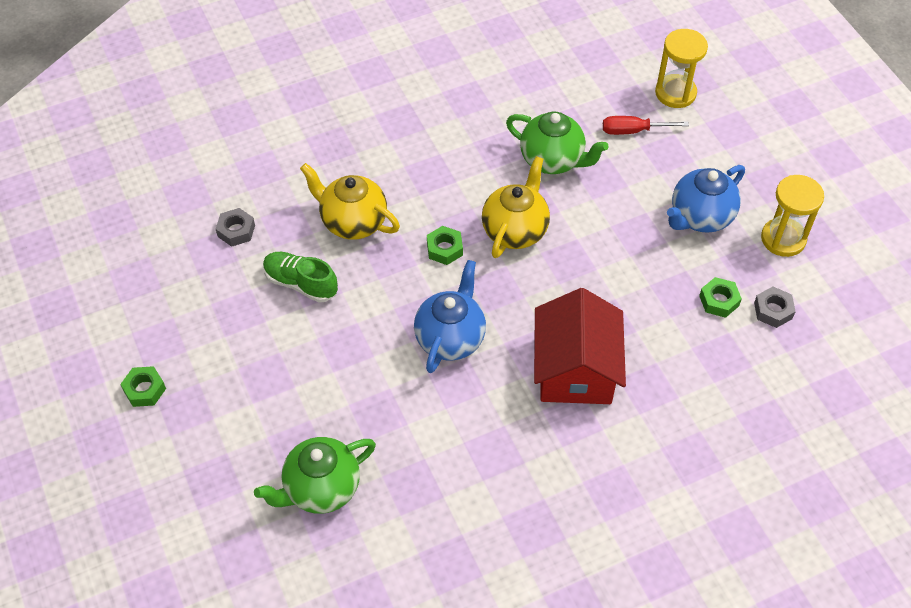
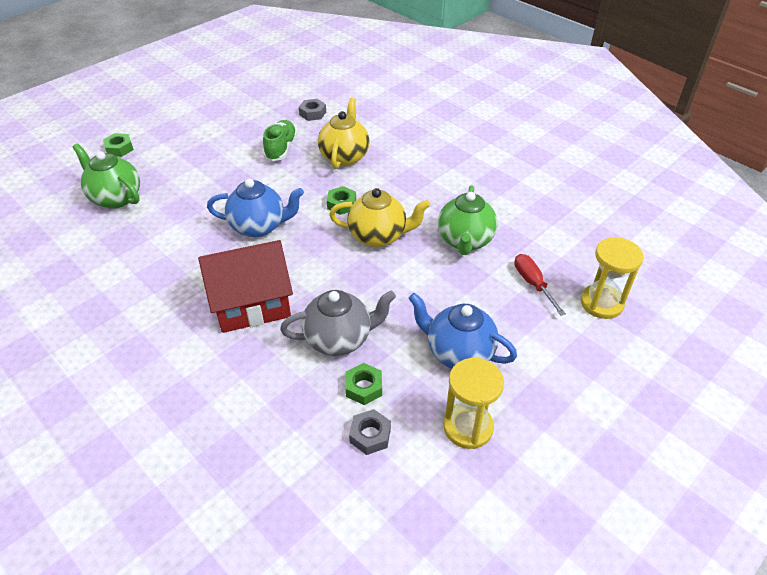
camera: 70 degrees right, 10 degrees down
(144, 390) = (178, 113): green nut -> green nut (119, 149)
(653, 304) = (339, 339): none -> grey teapot

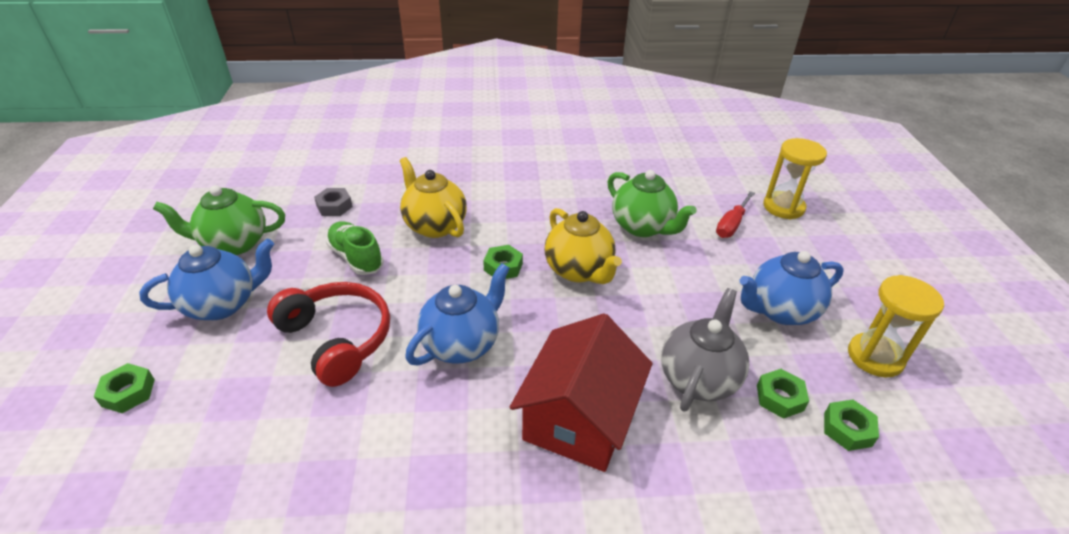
camera: 50 degrees left, 5 degrees down
(115, 198) = (226, 451): green teapot -> green teapot (234, 244)
(197, 133) = (223, 304): none -> blue teapot
(214, 183) = (337, 339): none -> red headphones
(370, 435) = (847, 429): grey nut -> green nut
(378, 236) = (579, 270): yellow teapot -> yellow teapot turned 105 degrees clockwise
(533, 284) = (731, 224): red screwdriver -> red screwdriver turned 75 degrees counterclockwise

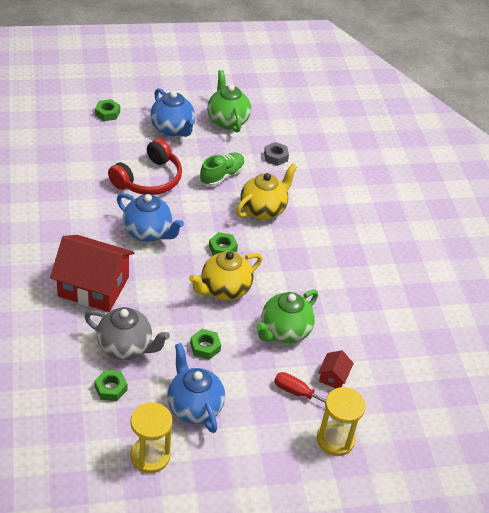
camera: 80 degrees right, 5 degrees up
(701, 199) = (333, 376): none -> red house
(847, 429) = (86, 420): green nut -> green nut (205, 347)

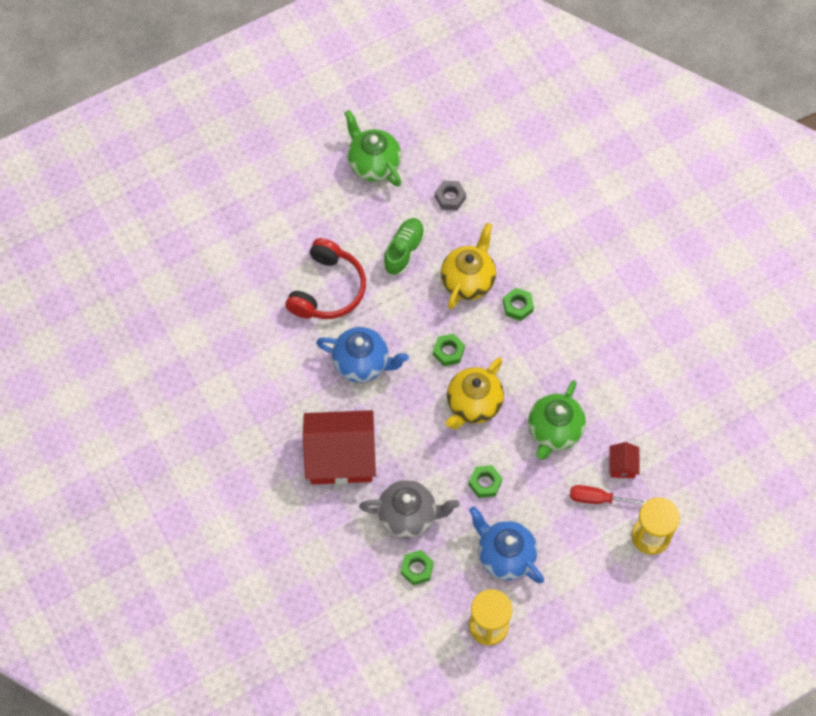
camera: 15 degrees left, 20 degrees up
(107, 113) = (235, 211): green nut -> green nut (518, 306)
(172, 129) = (319, 204): blue teapot -> none

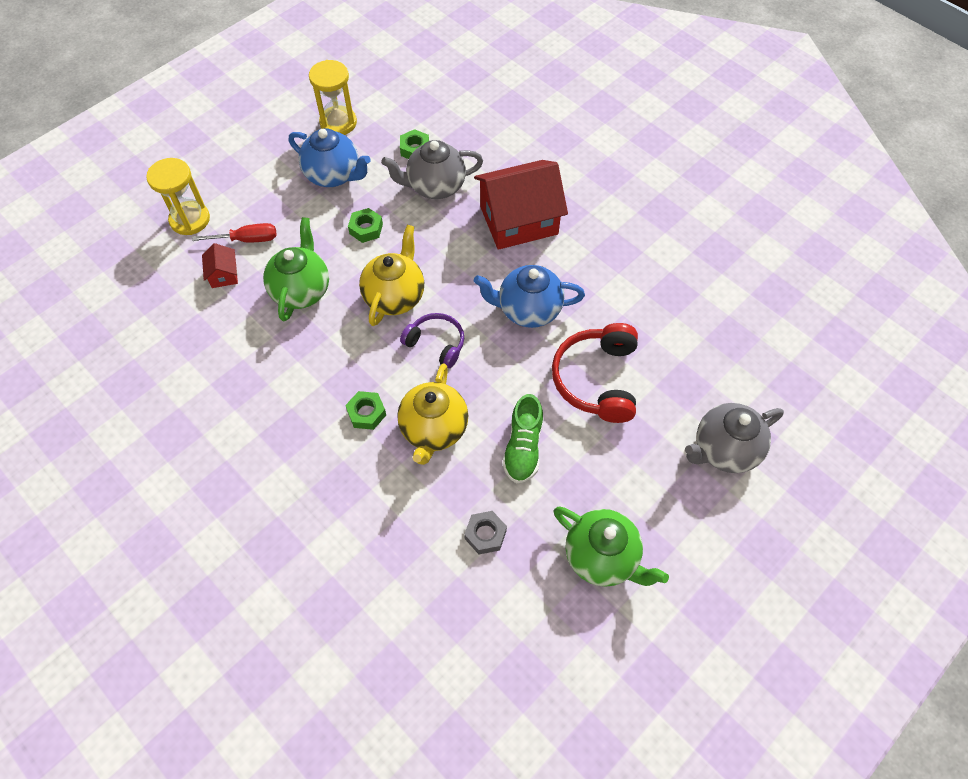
camera: 165 degrees right, 5 degrees down
(254, 213) = (724, 450): none -> grey teapot
(448, 352) = (436, 343): green nut -> purple headphones

